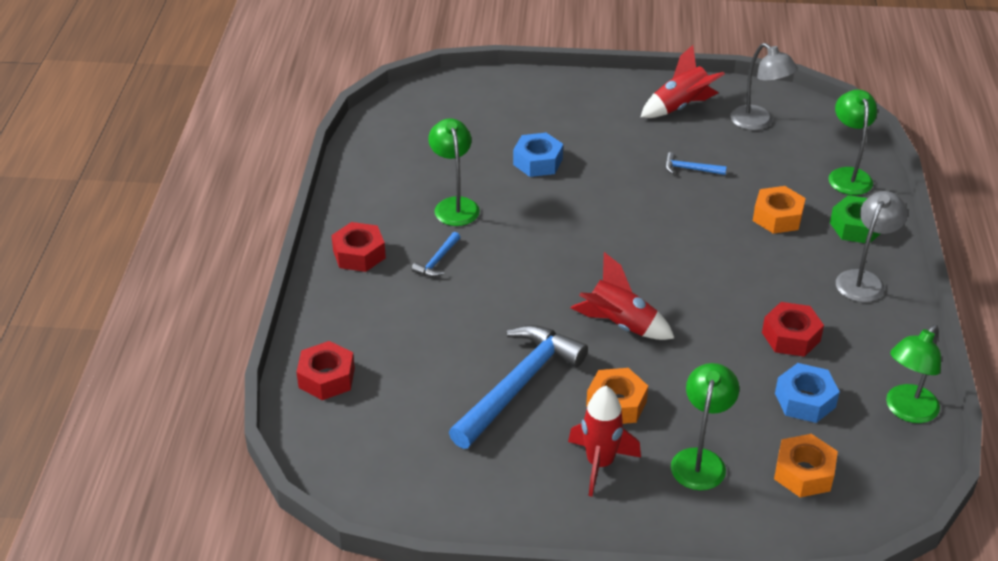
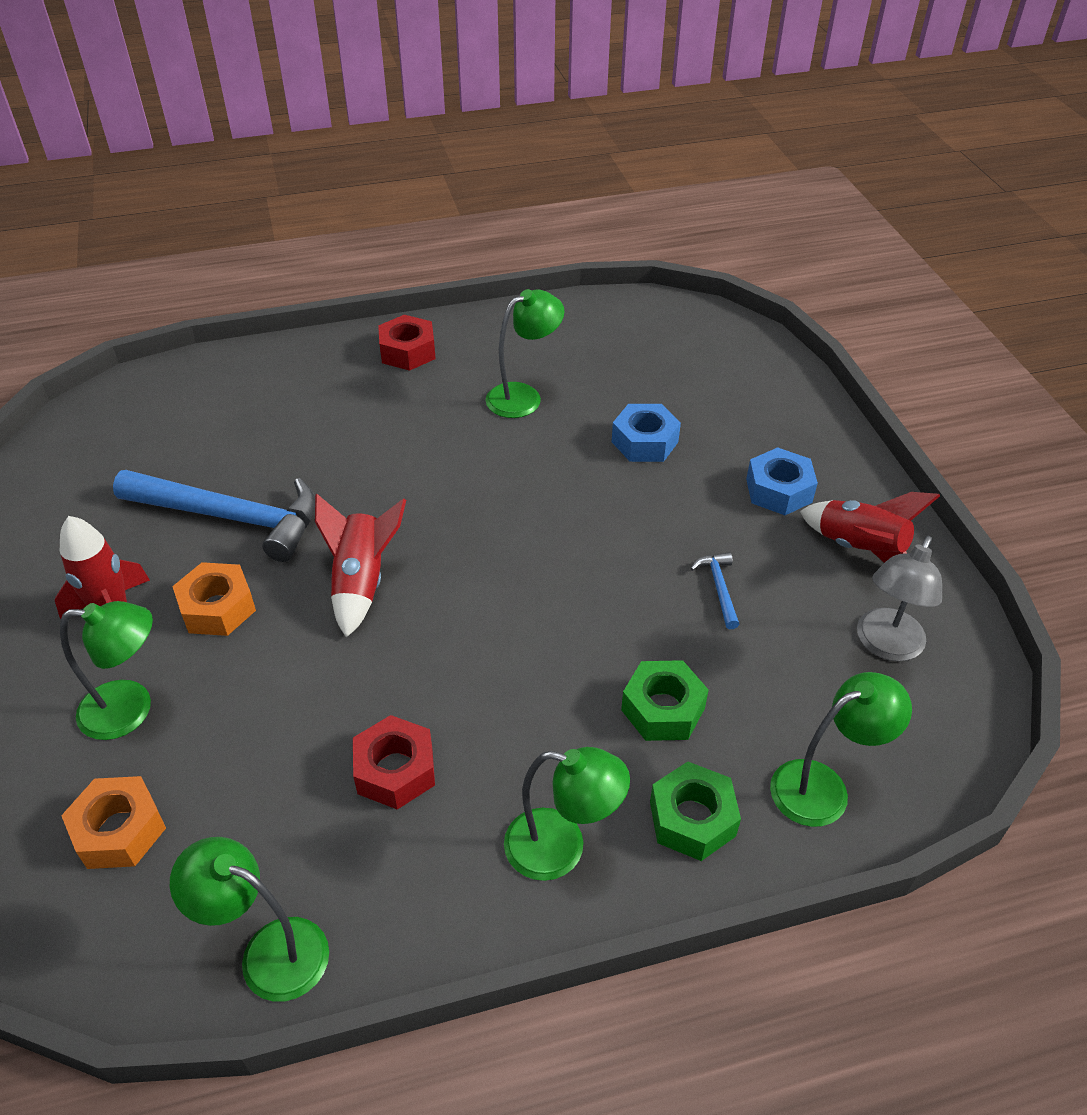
camera: 70 degrees right, 5 degrees up
(326, 378) = (212, 380): red nut -> none
(437, 261) = (420, 407): blue hammer -> none
(777, 217) = (663, 709): orange nut -> green nut
(805, 400) = (265, 809): blue nut -> blue nut (779, 490)
(863, 280) = (561, 848): grey lamp -> green lamp

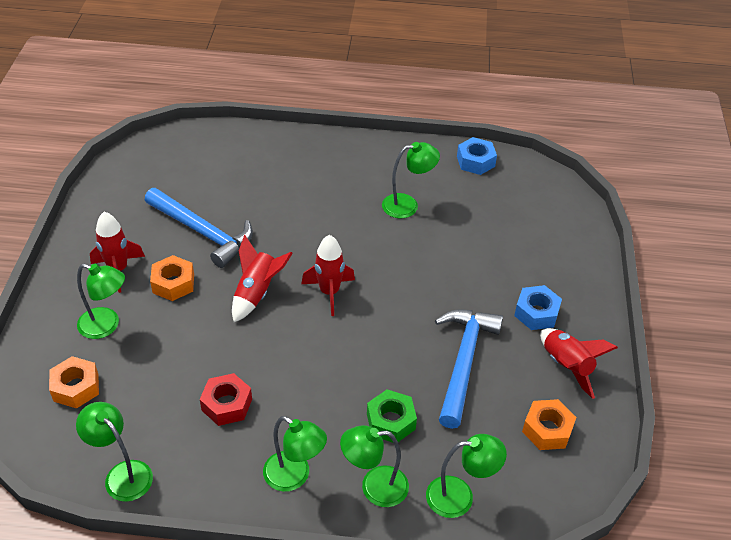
camera: 20 degrees right, 0 degrees up
(407, 351) = (351, 155): red nut -> none
(472, 548) = (329, 292): none -> red rocket
(644, 442) = (468, 256): blue nut -> blue nut (475, 161)
(692, 819) = (374, 487): green nut -> green lamp
(719, 588) = (463, 362): blue hammer -> blue hammer, size x2.37
(885, 645) = (547, 429): grey lamp -> orange nut

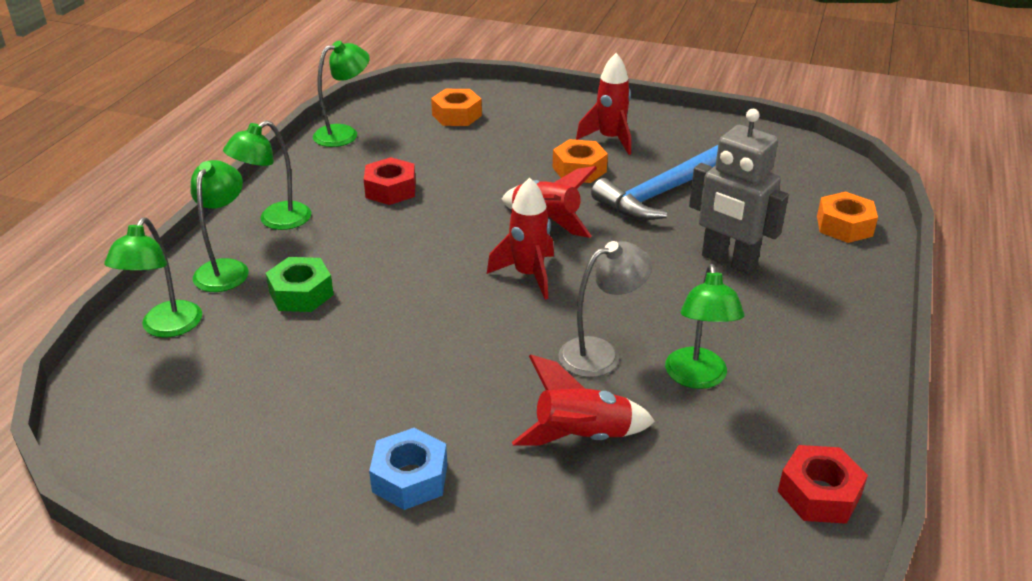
camera: 105 degrees right, 10 degrees down
(106, 326) = (530, 131): green lamp -> none
(286, 196) = (728, 261): none -> grey robot
(400, 247) = (600, 353): none -> grey lamp
(463, 362) = (355, 373): blue hammer -> none
(475, 161) = (819, 494): blue nut -> red nut
(547, 429) = (199, 429): orange nut -> orange nut (844, 226)
(566, 366) = (288, 484): red rocket -> red rocket (581, 437)

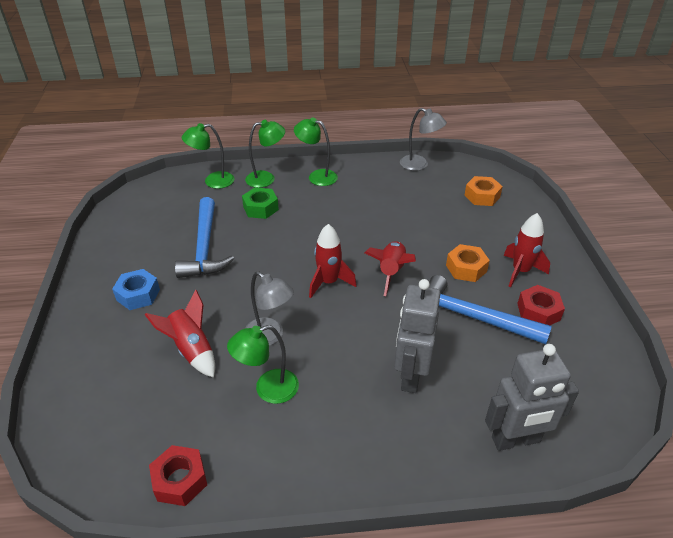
camera: 65 degrees right, 5 degrees up
(344, 134) = (419, 165): green lamp -> grey lamp
(348, 375) = (205, 247): none -> blue hammer
(390, 189) = (376, 201): red nut -> red nut (538, 311)
(844, 226) = (516, 440): orange nut -> grey robot

